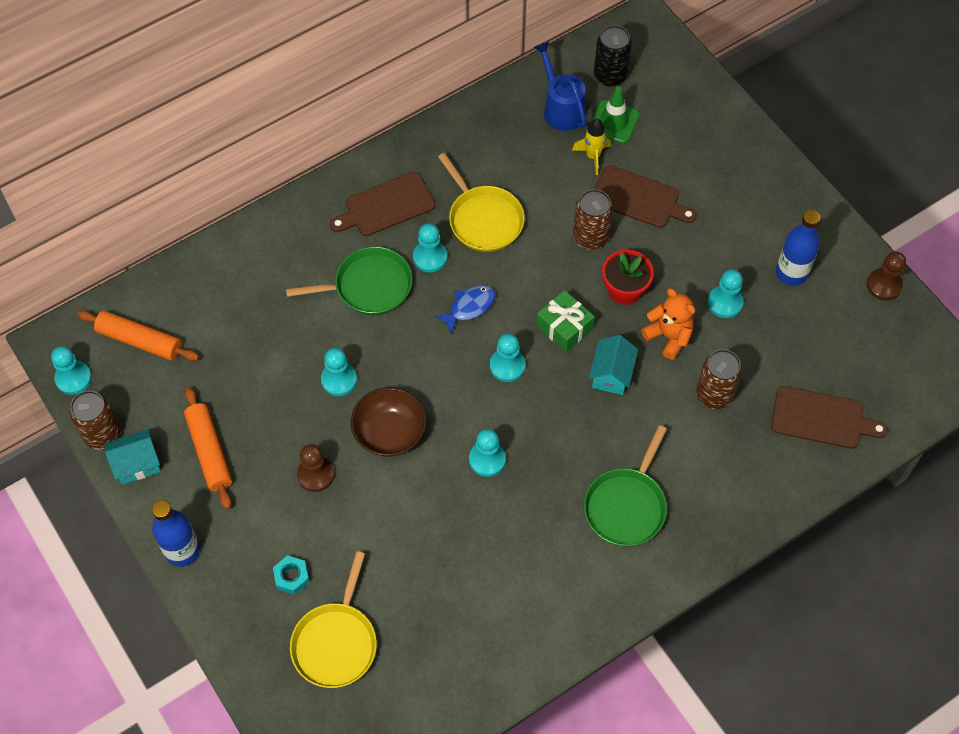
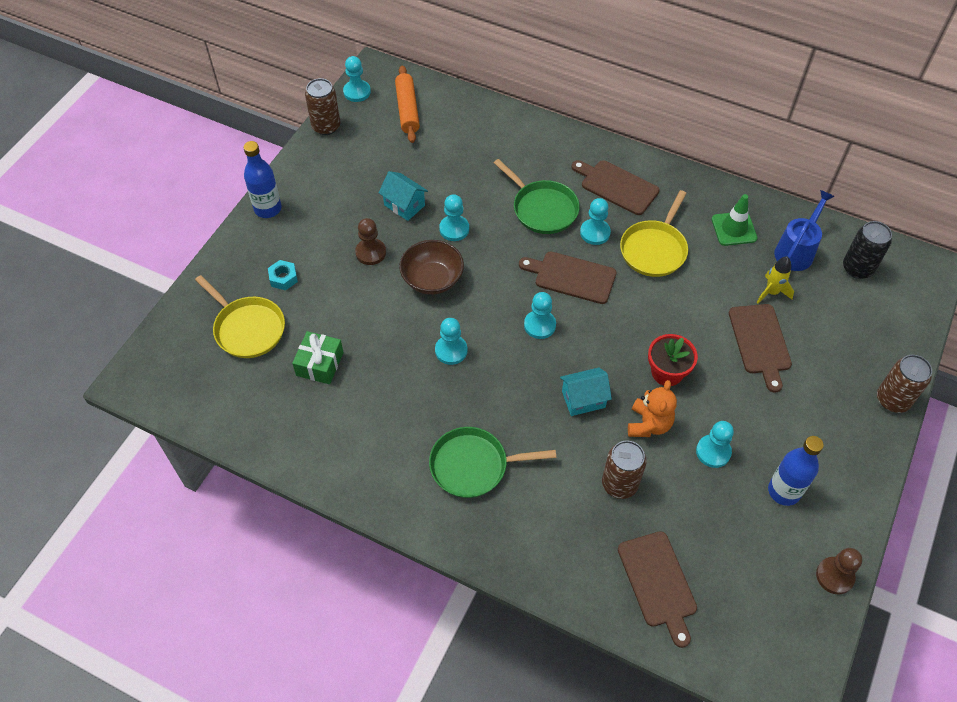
camera: 60 degrees right, 5 degrees down
(137, 464) = (316, 154): turquoise house -> turquoise house (404, 205)
(209, 451) = (350, 186): orange rolling pin -> none
(336, 643) = (247, 328): yellow pan -> yellow pan turned 120 degrees counterclockwise
(469, 307) = (571, 277): blue fish -> brown cutting board
(564, 327) = (601, 347): green gift -> green gift (320, 364)
(590, 237) = (696, 326): brown can -> brown can (892, 400)
(614, 122) = (816, 291): green traffic cone -> green traffic cone (734, 229)

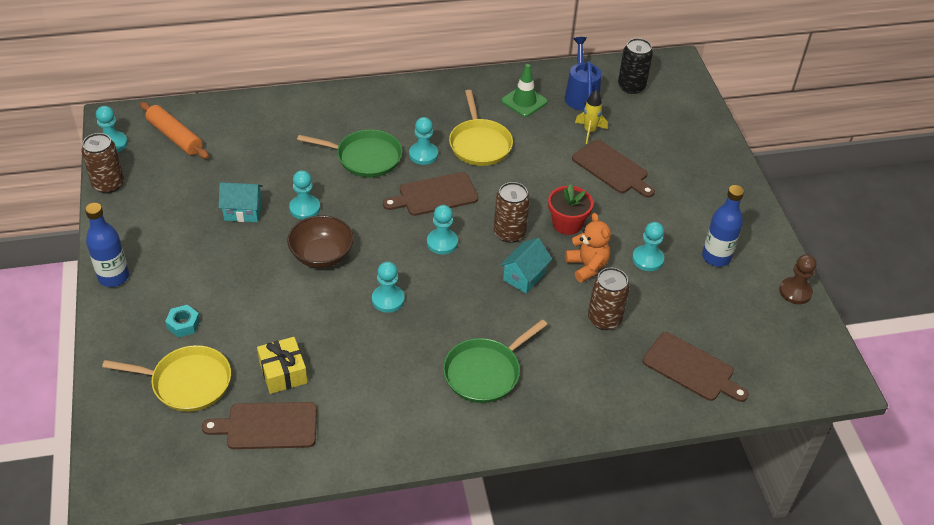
camera: 40 degrees left, 10 degrees down
(320, 364) = (283, 372): green gift -> yellow gift
(370, 252) = (247, 263): brown pawn -> none
(616, 186) = (409, 113): brown cutting board -> brown cutting board (267, 426)
(892, 400) = (729, 160): brown can -> brown can (509, 233)

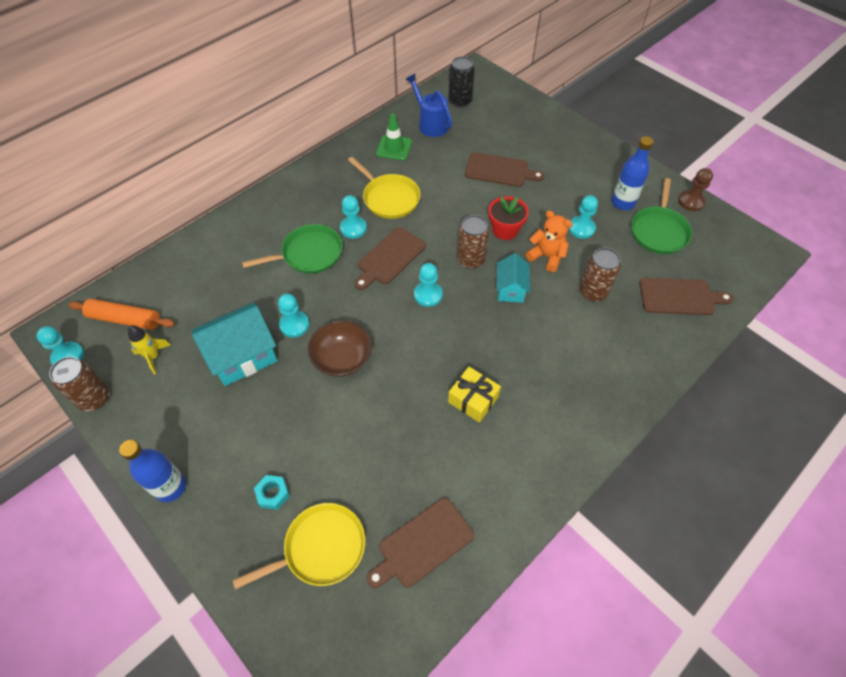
camera: 30 degrees left, 10 degrees up
(243, 211) = (243, 356): turquoise house -> turquoise house, size x1.69
(283, 372) = (395, 485): yellow gift -> yellow gift (473, 399)
(388, 299) = (426, 367): turquoise pawn -> none
(485, 372) = (548, 386): green pan -> green pan (659, 231)
(589, 131) = (460, 149): yellow rocket -> yellow rocket (153, 357)

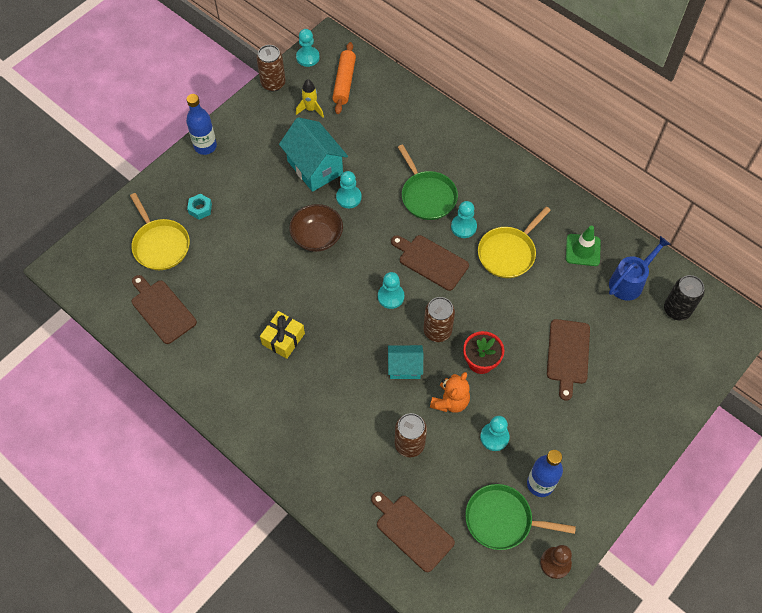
camera: 85 degrees right, 5 degrees up
(679, 296) = (412, 531): brown cutting board -> brown cutting board turned 135 degrees clockwise

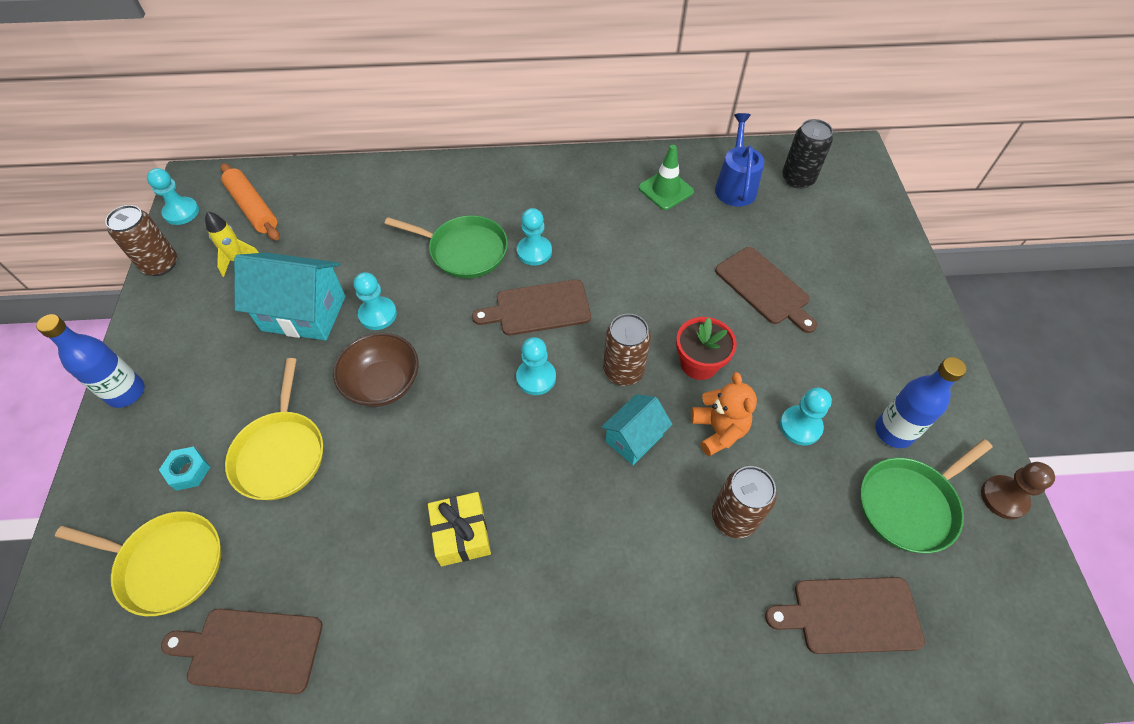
camera: 45 degrees left, 5 degrees down
(508, 253) = (604, 242): yellow pan -> yellow pan (280, 453)

